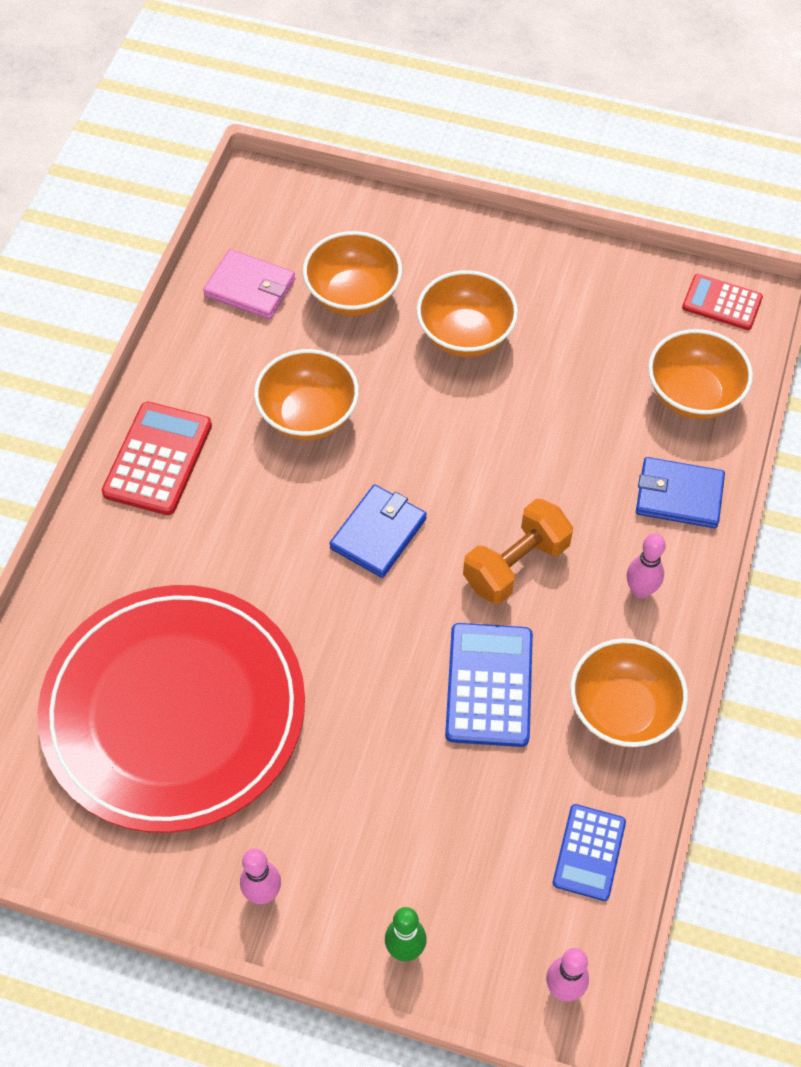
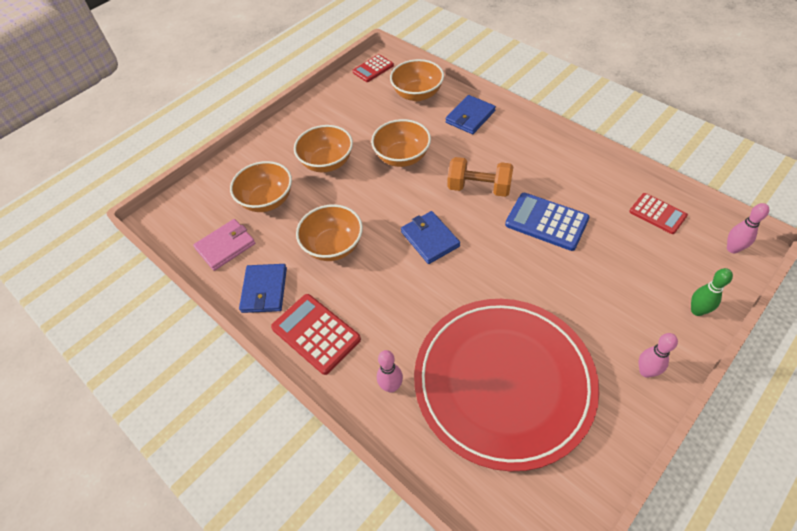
camera: 60 degrees left, 5 degrees down
(199, 368) = (264, 290): none -> blue wallet
(516, 565) = (479, 188): orange dumbbell -> orange dumbbell turned 60 degrees counterclockwise
(589, 852) = (657, 214): blue calculator -> red calculator
(622, 710) = (581, 175): orange bowl -> orange bowl (402, 157)
(640, 590) = (516, 147): pink bowling pin -> pink bowling pin (391, 386)

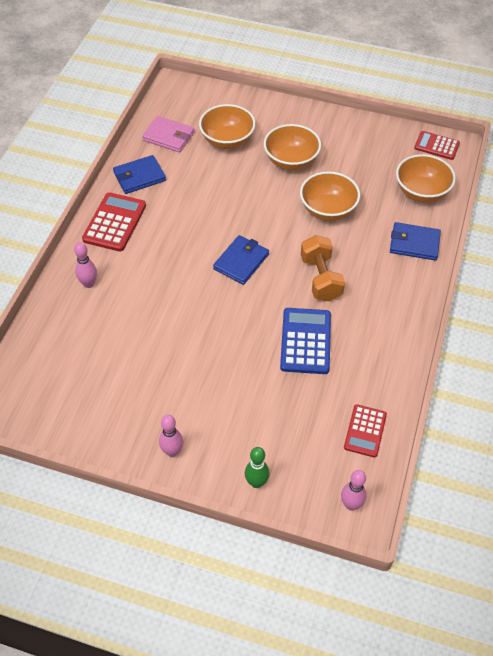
camera: 60 degrees right, 0 degrees up
(333, 246) = (201, 201): orange bowl -> none
(503, 382) = (121, 353): red plate -> none

